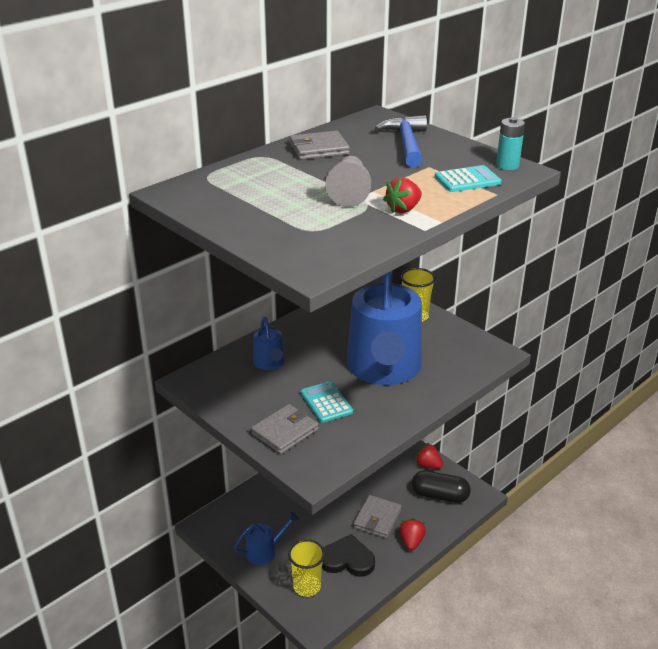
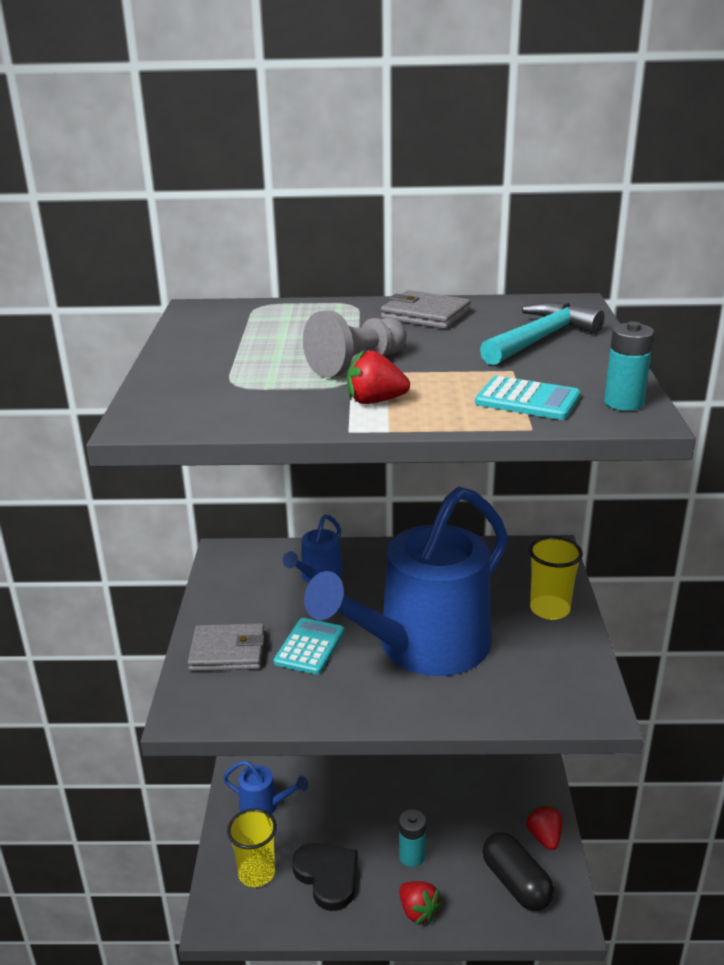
camera: 45 degrees right, 5 degrees down
(377, 519) = (412, 856): grey wallet -> turquoise battery
(406, 143) = (540, 339): blue hammer -> turquoise hammer
(411, 541) = (418, 911): red strawberry -> red strawberry turned 90 degrees clockwise

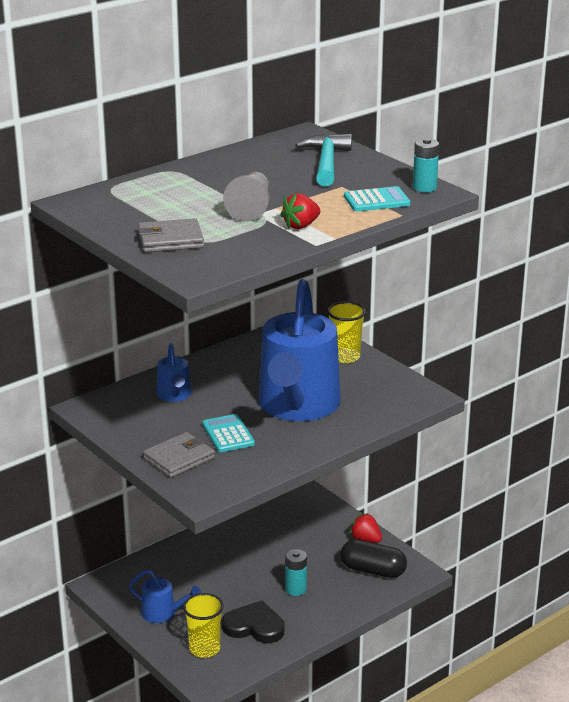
camera: 40 degrees left, 0 degrees up
(264, 805) = (163, 613): blue watering can -> blue watering can turned 45 degrees clockwise
(418, 911) = (330, 613): red strawberry -> none
(425, 315) = (232, 165): grey wallet -> grey wallet (170, 240)

